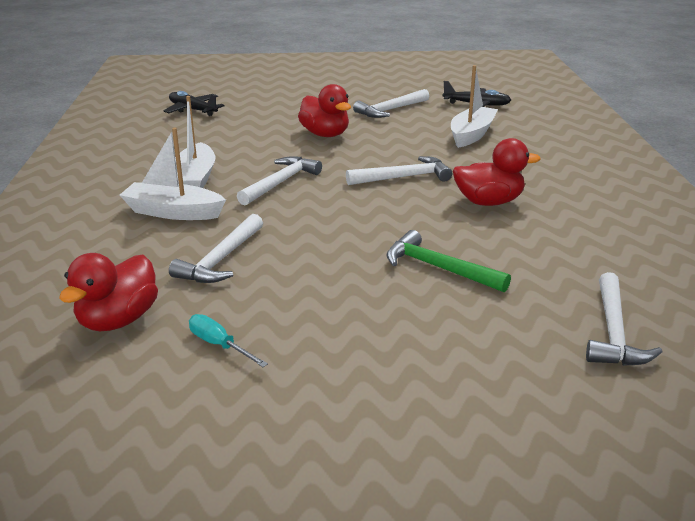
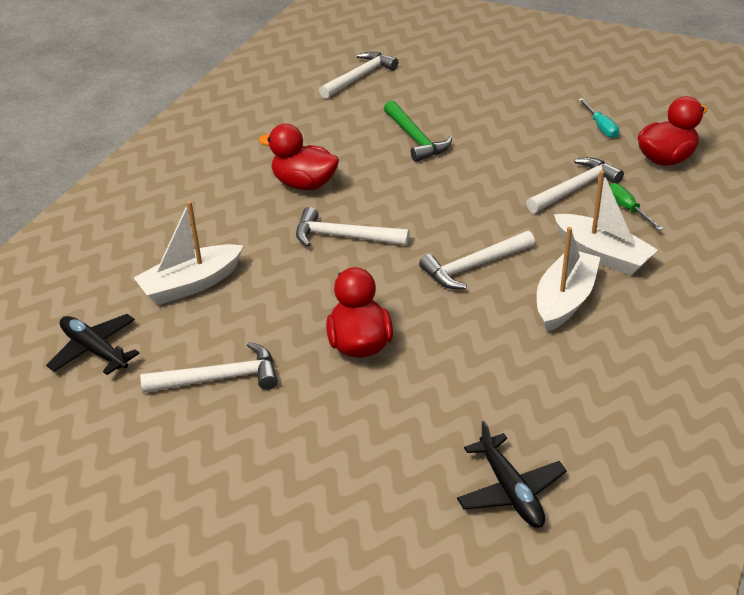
camera: 150 degrees left, 10 degrees up
(157, 253) = (627, 209): none -> green screwdriver

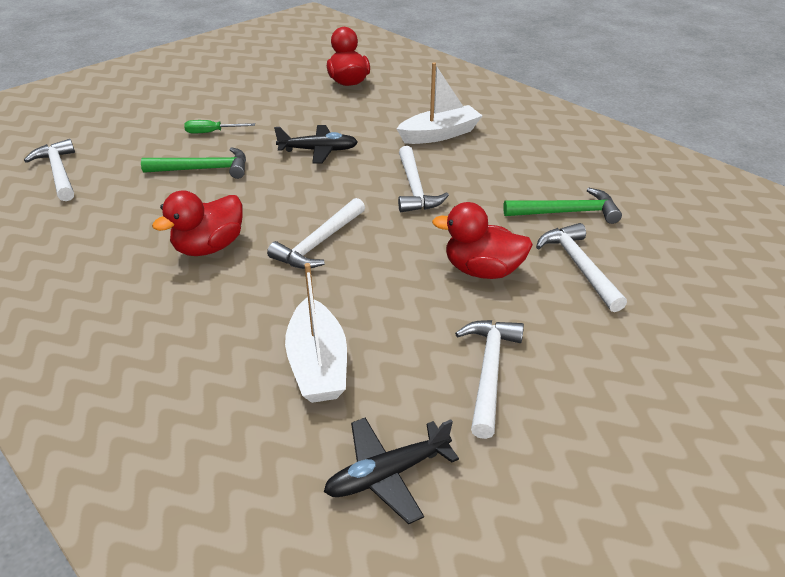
camera: 70 degrees left, 0 degrees up
(504, 385) = (567, 212): none -> green hammer
(510, 491) = (682, 240): black plane -> black plane (319, 150)
(565, 300) = (482, 162): white boat -> none
(575, 188) = (351, 122): white hammer -> white hammer (579, 266)
(601, 127) = (282, 91): turquoise screwdriver -> none
(627, 209) = (394, 111): green screwdriver -> green screwdriver (212, 132)

